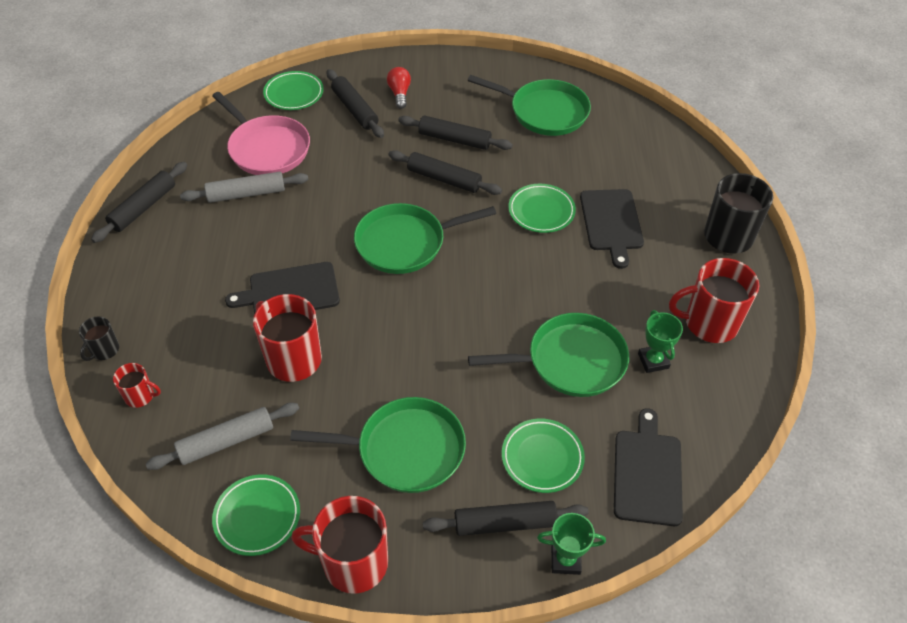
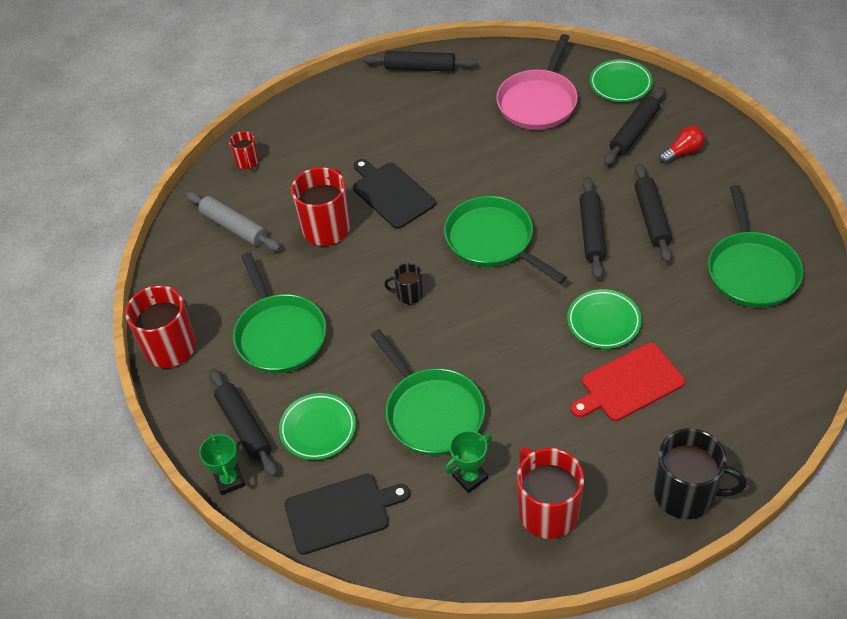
camera: 70 degrees right, 0 degrees up
(104, 350) = (275, 122): black mug -> black mug (409, 294)
(246, 194) = (477, 116): grey rolling pin -> none
(257, 517) = (182, 275): green plate -> none
(611, 223) = (629, 384): black cutting board -> red cutting board

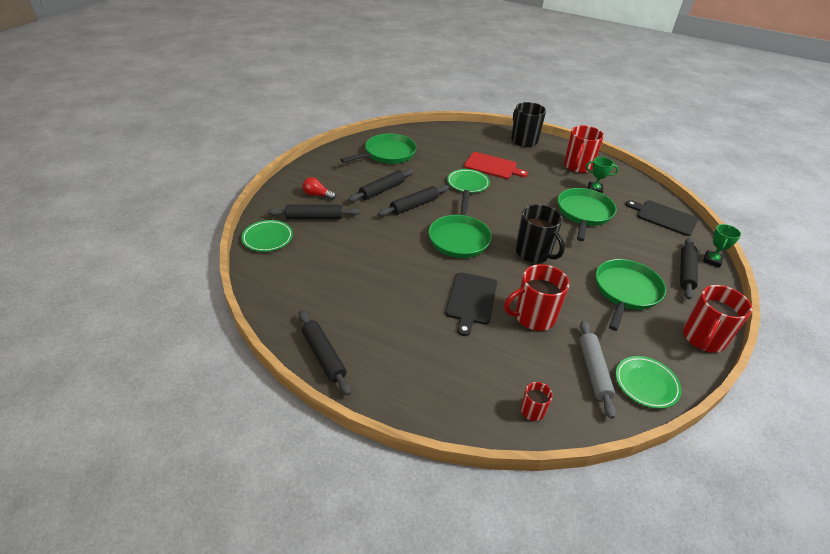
camera: 135 degrees left, 10 degrees down
(318, 429) = (646, 245): green plate -> green plate (646, 384)
(409, 294) = (534, 253): black mug -> black mug, size x1.96
(538, 102) = (316, 269): pink pan -> none

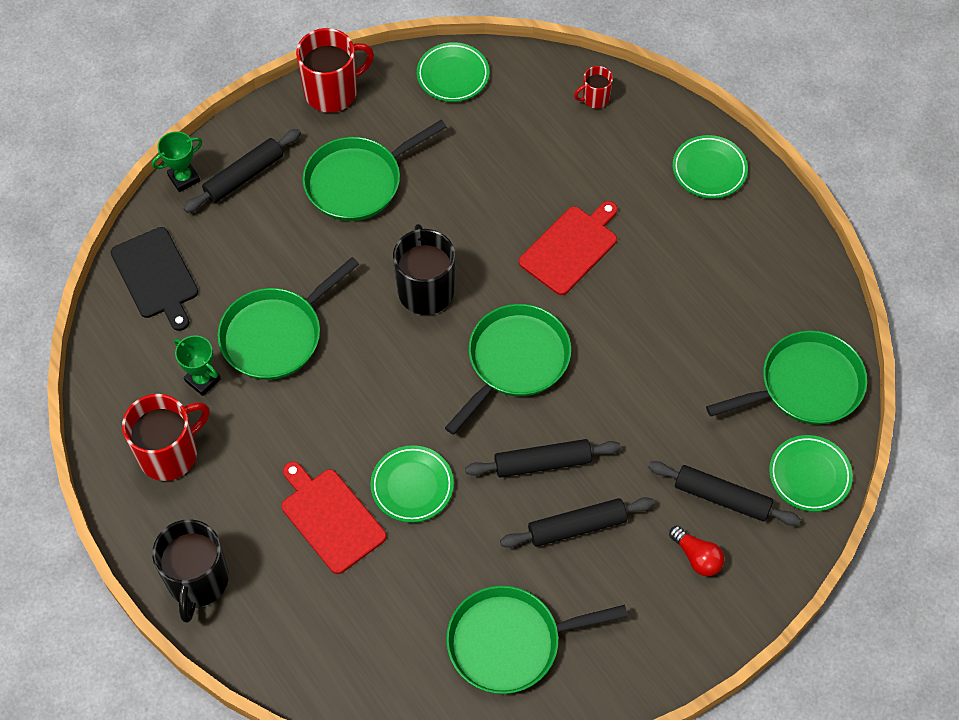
camera: 150 degrees left, 20 degrees up
(283, 276) = (805, 385): none -> green pan
(323, 356) = (789, 242): black rolling pin -> none
(409, 387) = (709, 170): none -> green plate
(471, 300) = (571, 248): black cutting board -> red cutting board
(533, 317) = (510, 195): red mug -> none
(593, 371) = (496, 108): grey rolling pin -> none

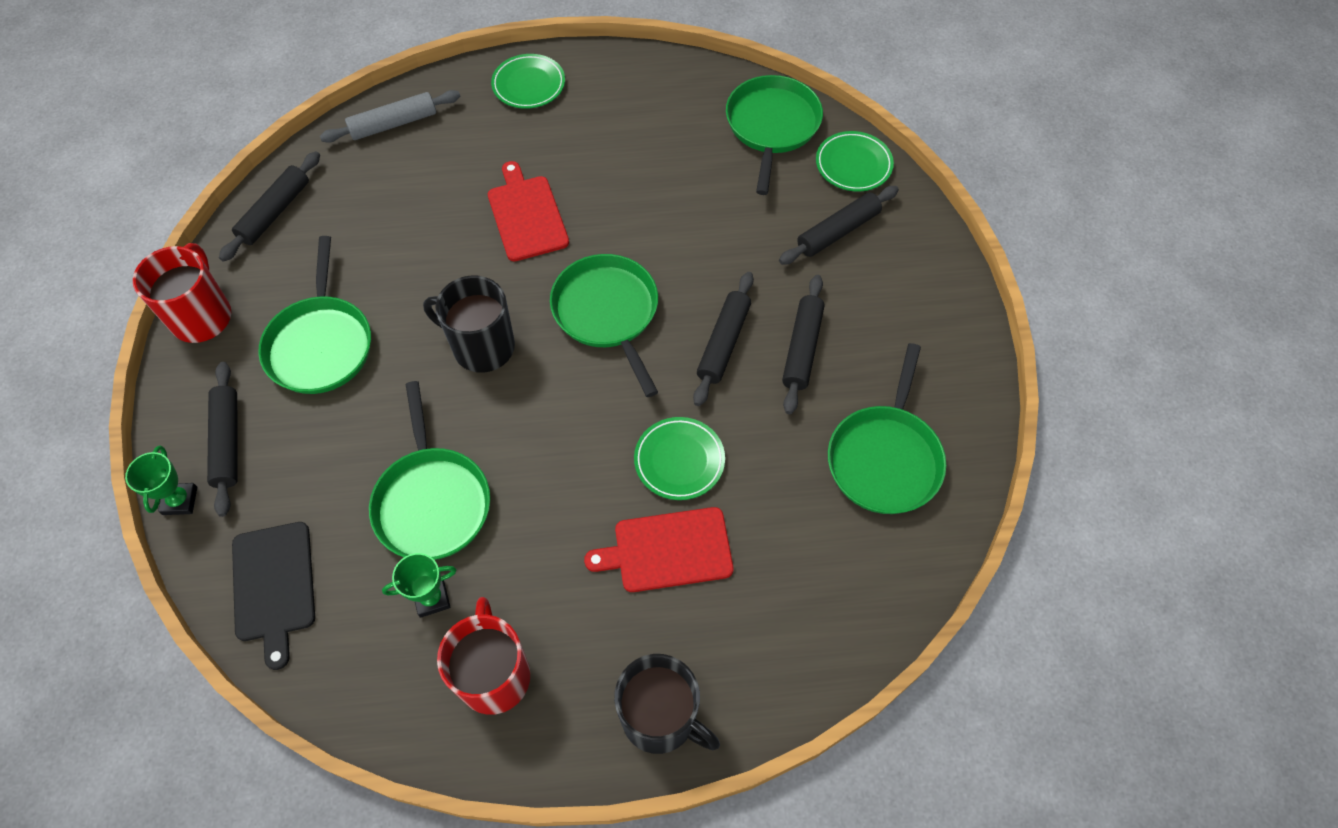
camera: 60 degrees left, 0 degrees up
(156, 276) = (274, 586): black cutting board -> black cutting board turned 75 degrees clockwise
(453, 75) = (275, 212): green plate -> black rolling pin
(595, 98) = (393, 124): red mug -> grey rolling pin
(697, 557) = (882, 276): red light bulb -> none

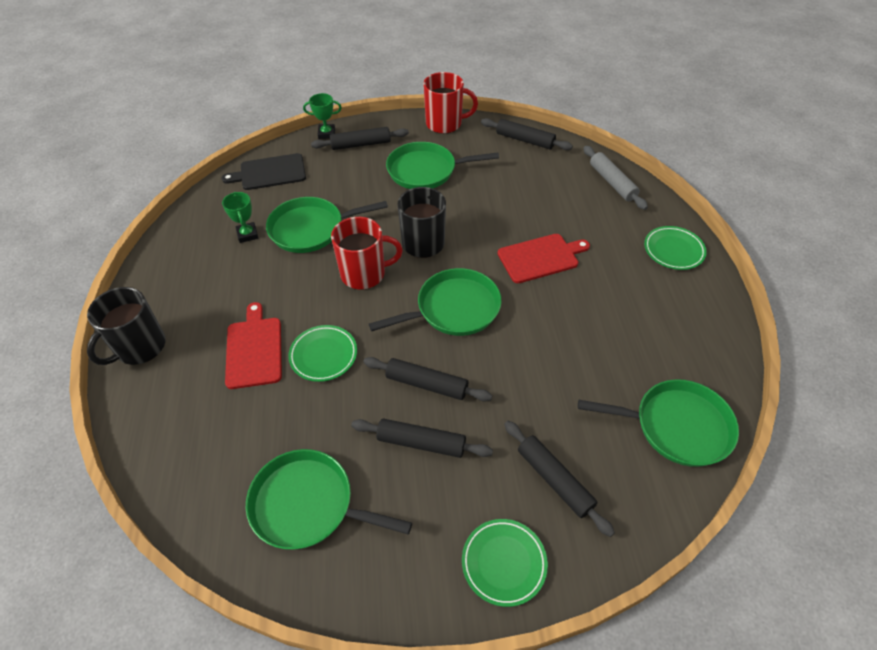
camera: 90 degrees right, 10 degrees down
(494, 674) = (193, 265): red mug -> red mug (364, 274)
(853, 165) = (644, 500): green plate -> green plate (504, 563)

